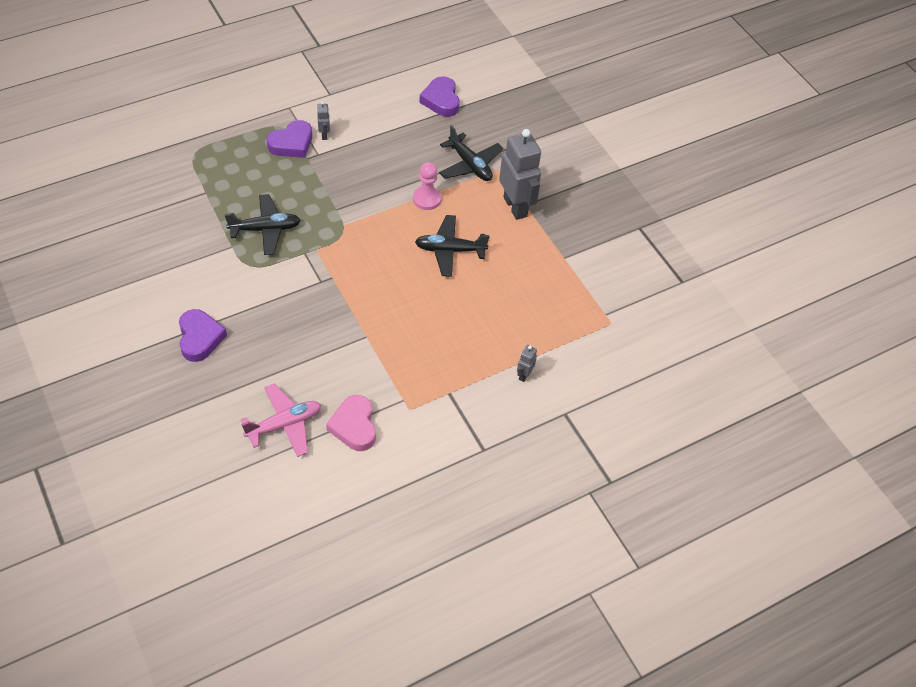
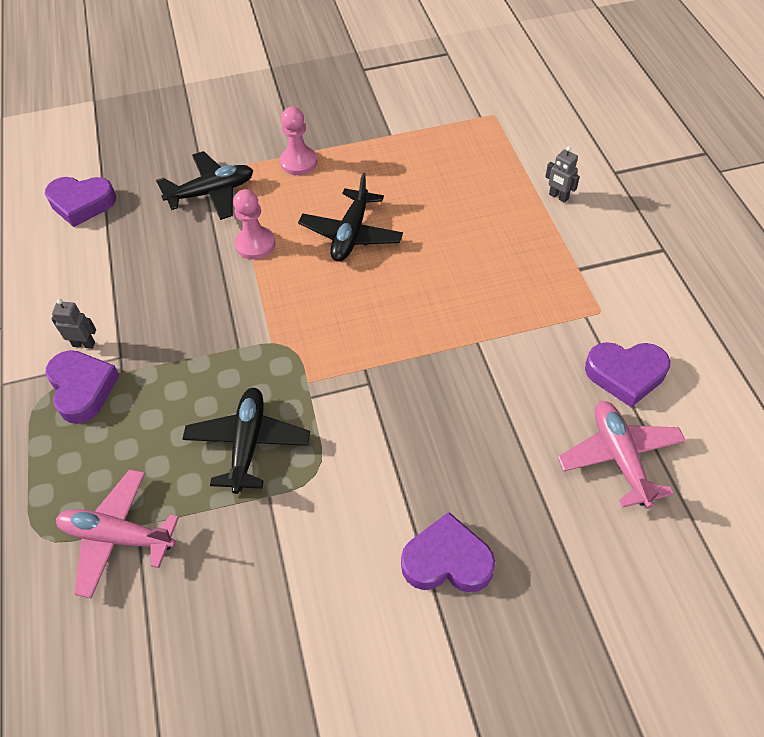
camera: 70 degrees left, 0 degrees up
(198, 186) = (118, 537): none -> pink plane
(354, 426) = (625, 374): pink heart -> purple heart
(515, 207) = (298, 162): grey robot -> pink pawn

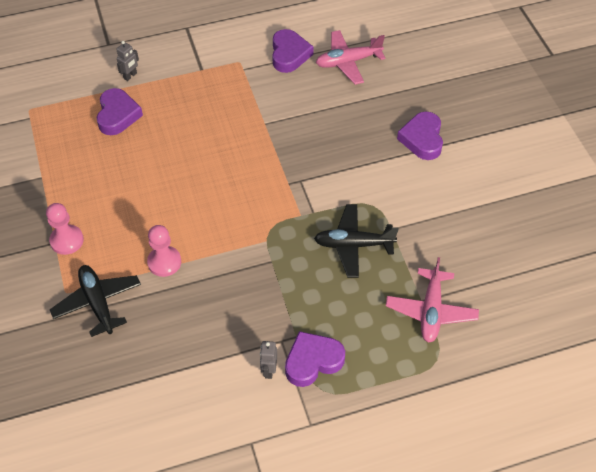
camera: 95 degrees left, 0 degrees up
(82, 203) = (99, 412): purple heart -> purple heart (117, 115)
(351, 234) = (158, 198): black plane -> none

